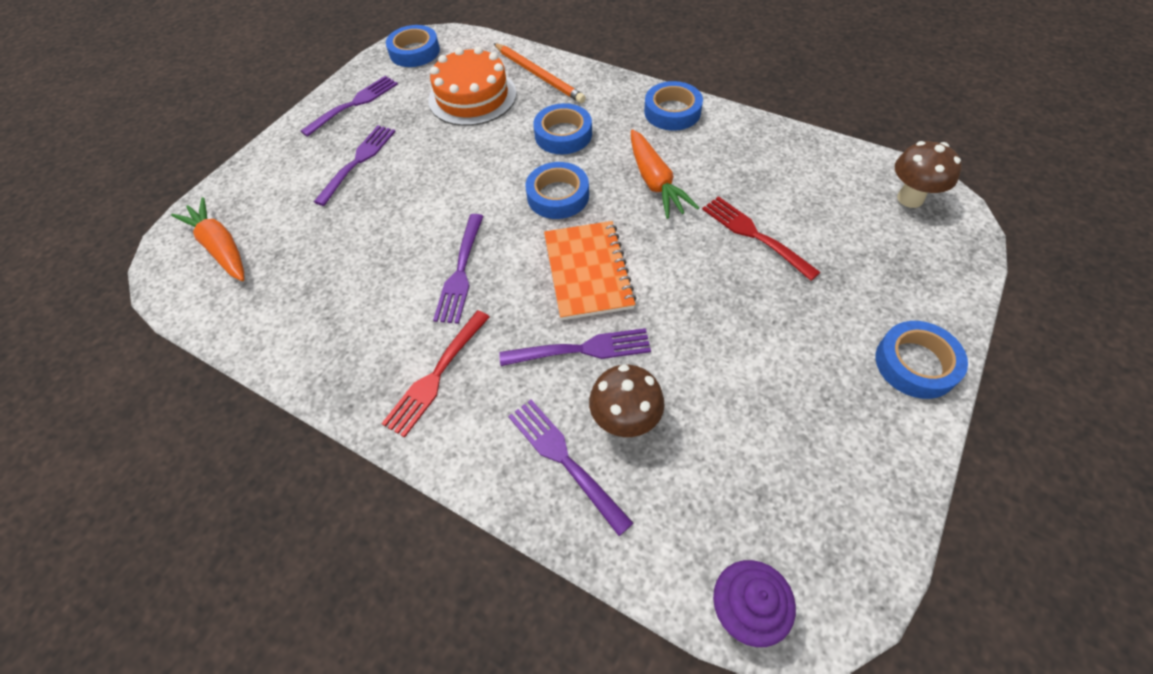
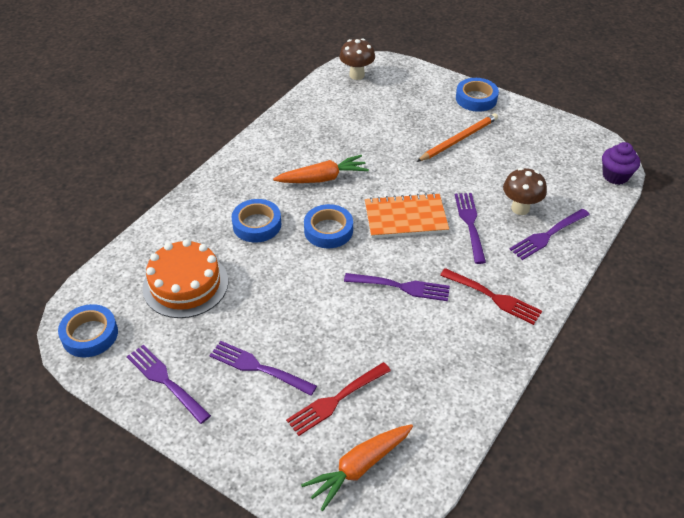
camera: 90 degrees left, 10 degrees down
(539, 75) = (169, 237): orange pencil -> orange pencil (459, 139)
(672, 112) = (246, 162): blue tape -> none
(755, 235) = (380, 139): red fork -> red fork (336, 399)

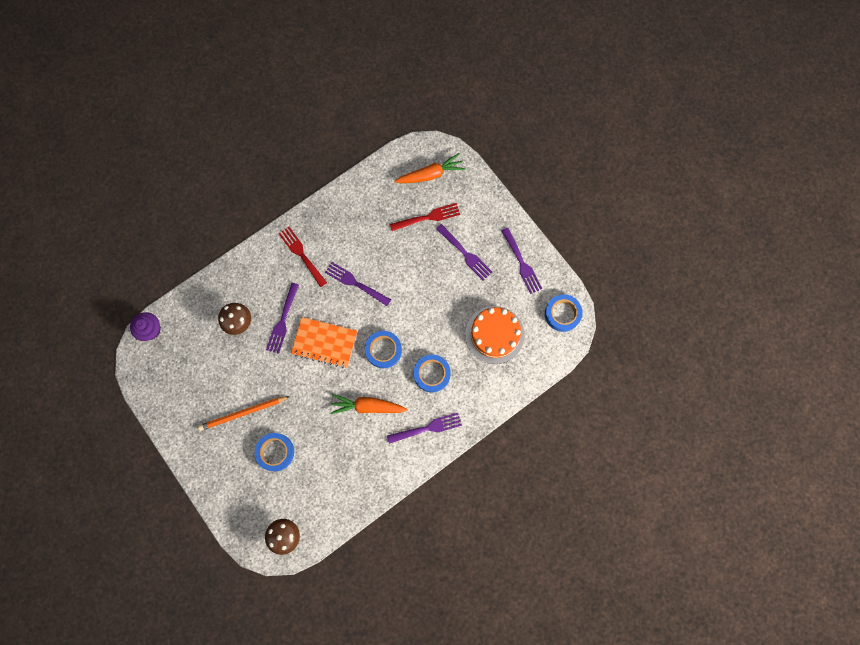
camera: 160 degrees left, 30 degrees up
(476, 98) = (200, 461): blue tape -> blue tape (275, 452)
(548, 235) = (235, 292): purple fork -> purple fork (427, 428)

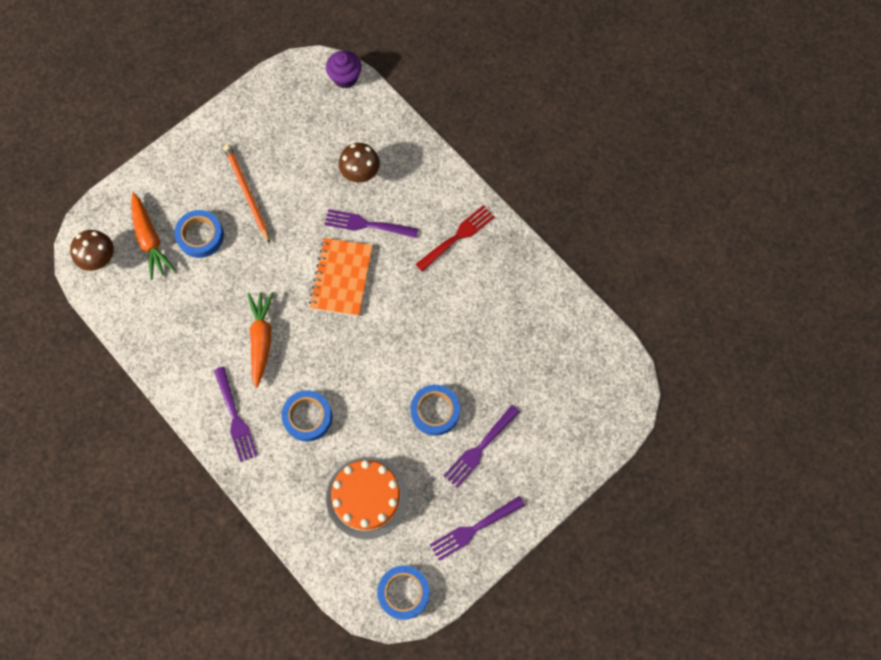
camera: 85 degrees right, 5 degrees down
(356, 283) = (424, 308): purple fork -> none
(383, 350) = (336, 352): blue tape -> blue tape (435, 411)
(427, 217) = (527, 392): red fork -> none
(430, 174) = (591, 391): orange carrot -> orange carrot (150, 239)

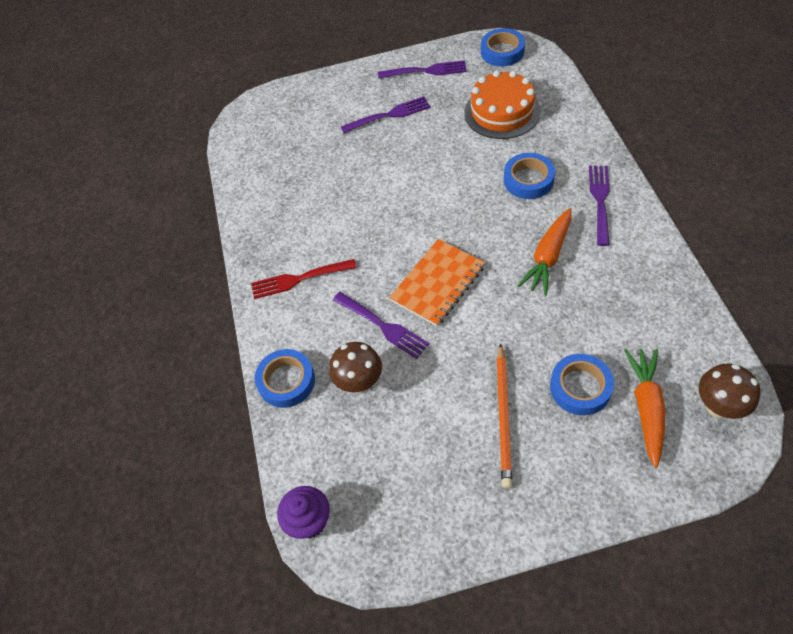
camera: 145 degrees left, 15 degrees down
(435, 411) = (410, 149): blue tape -> blue tape (286, 381)

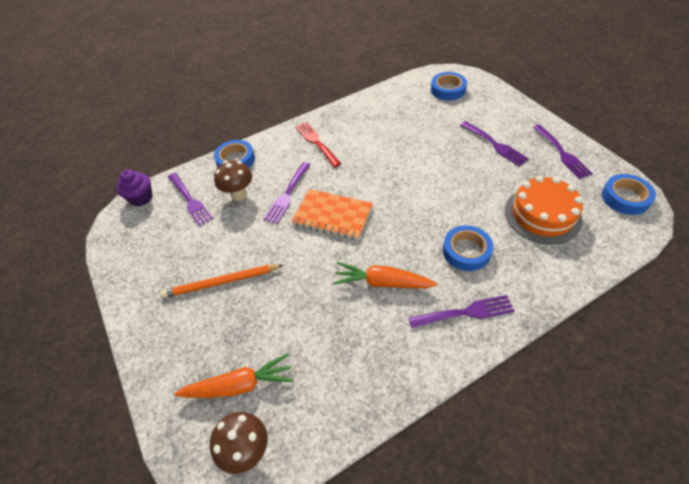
camera: 70 degrees right, 5 degrees down
(343, 449) = (189, 200): none -> purple fork
(580, 387) = (253, 330): blue tape -> blue tape (448, 90)

